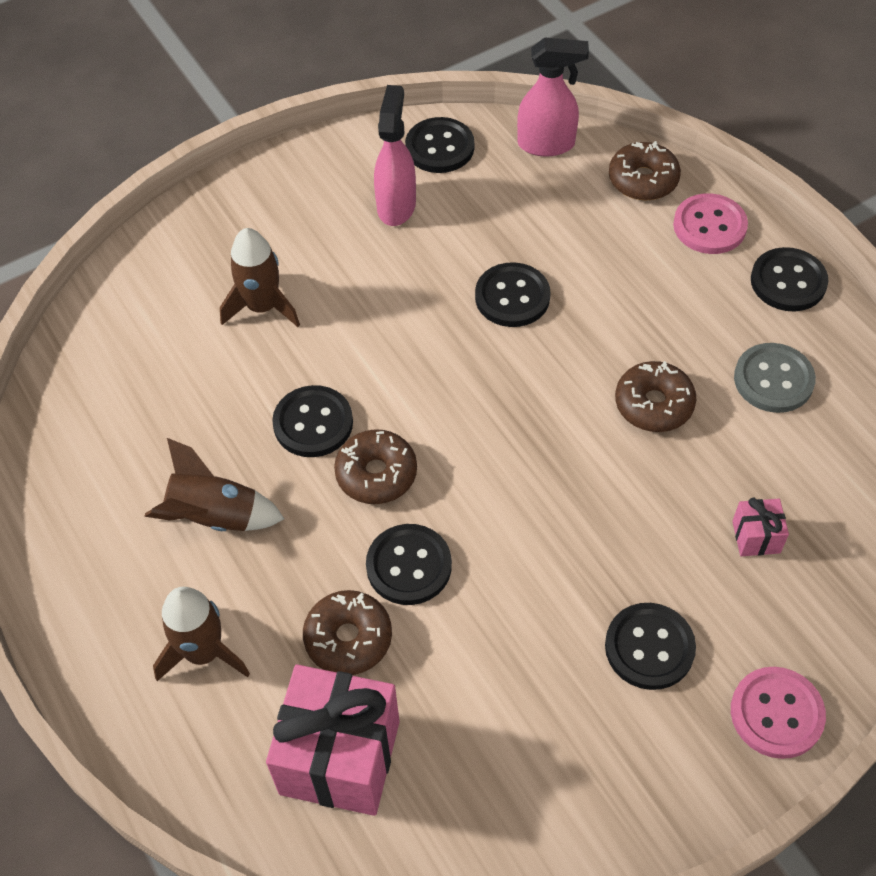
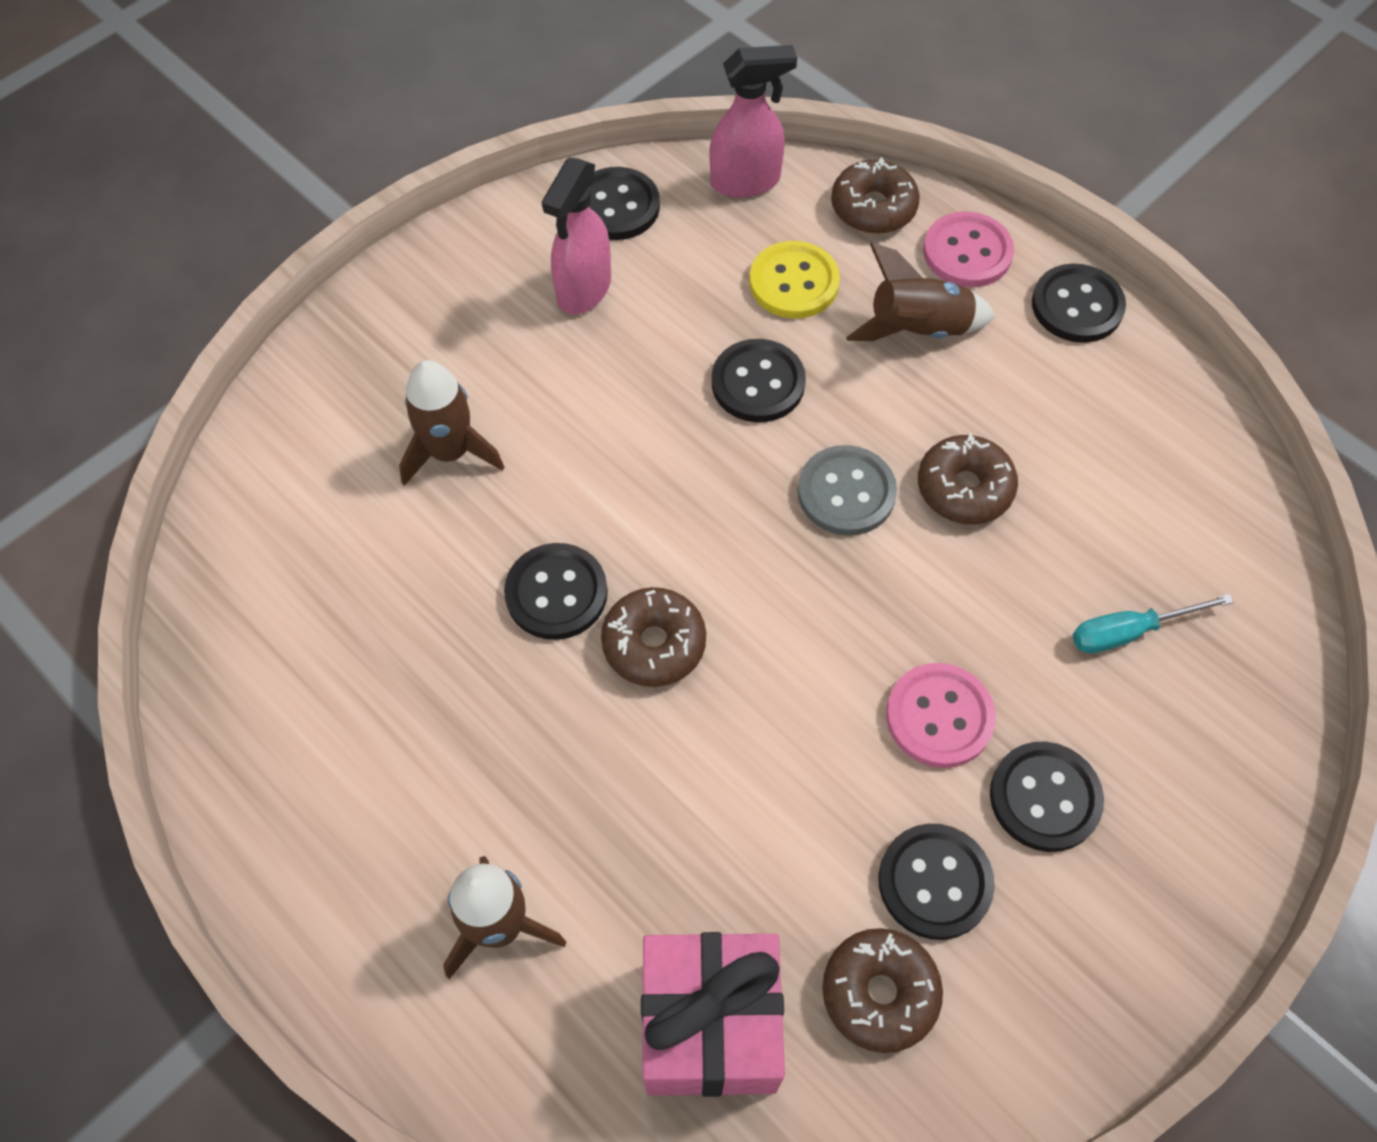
camera: 15 degrees left, 5 degrees up
(215, 517) = (464, 742): brown rocket -> brown rocket (918, 329)
(348, 638) = (678, 867): brown donut -> brown donut (879, 993)
(396, 205) = (583, 290): pink spray bottle -> pink spray bottle turned 150 degrees counterclockwise
(409, 566) = (727, 756): black button -> black button (934, 882)
(562, 226) = (794, 282): none -> yellow button
(756, 537) = (1129, 631): pink gift -> turquoise screwdriver
(773, 380) = (1094, 431): grey button -> grey button (846, 492)
(776, 714) = (1214, 848): pink button -> pink button (939, 717)

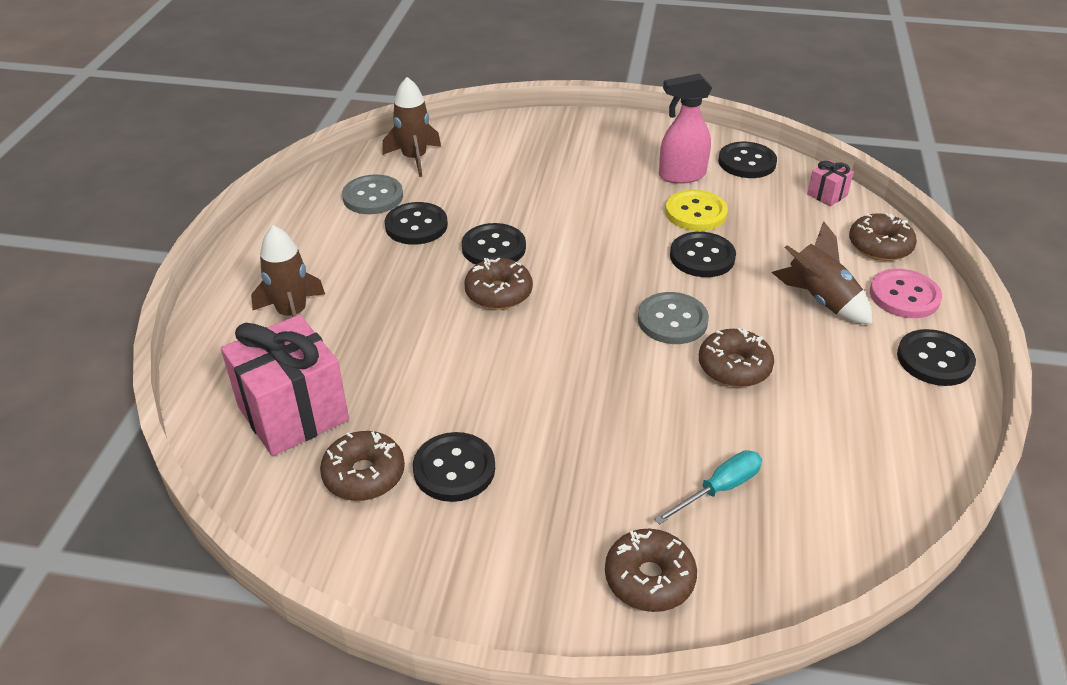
camera: 55 degrees right, 20 degrees down
(306, 675) = (373, 197): none -> grey button
(450, 452) = (536, 180): brown rocket -> brown rocket (414, 158)
(746, 181) = (827, 195): pink spray bottle -> pink gift
(794, 282) = (785, 240): yellow button -> yellow button (695, 212)
(939, 717) = (565, 424): pink button -> none
(1044, 798) = (557, 497): black button -> black button (416, 226)
(1129, 631) = (719, 489): turquoise screwdriver -> turquoise screwdriver turned 105 degrees clockwise
(1207, 780) = (649, 578): none -> brown donut

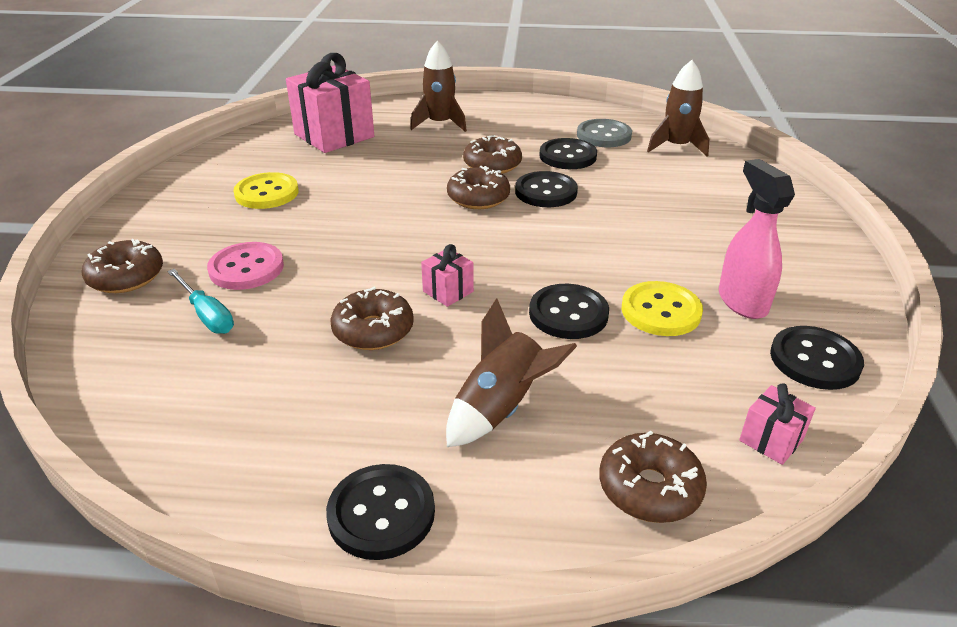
camera: 85 degrees right, 5 degrees down
(364, 475) = (270, 163): brown donut -> brown donut (492, 165)
(454, 469) = (267, 193): black button -> yellow button
(672, 320) = (448, 291): grey button -> pink gift
(904, 296) = (525, 500): pink button -> pink button (246, 268)

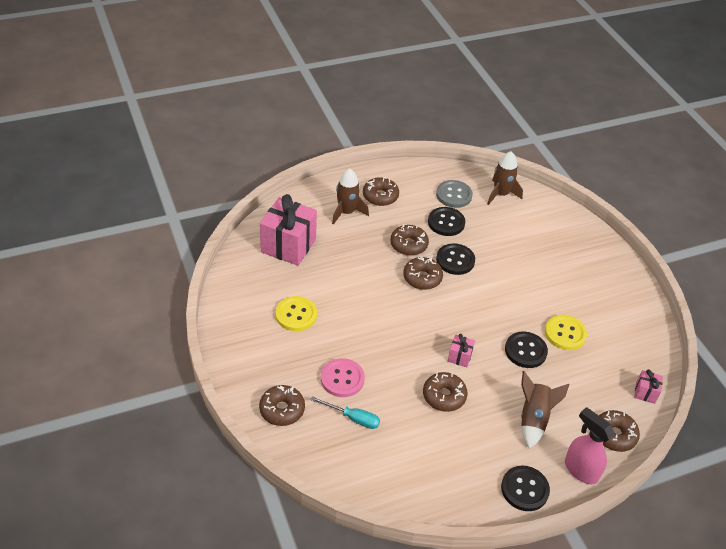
camera: 30 degrees left, 10 degrees up
(499, 119) = (380, 196): none -> brown donut
(742, 301) = (596, 314): pink spray bottle -> pink spray bottle (580, 470)
(814, 360) = (642, 340): black button -> none

